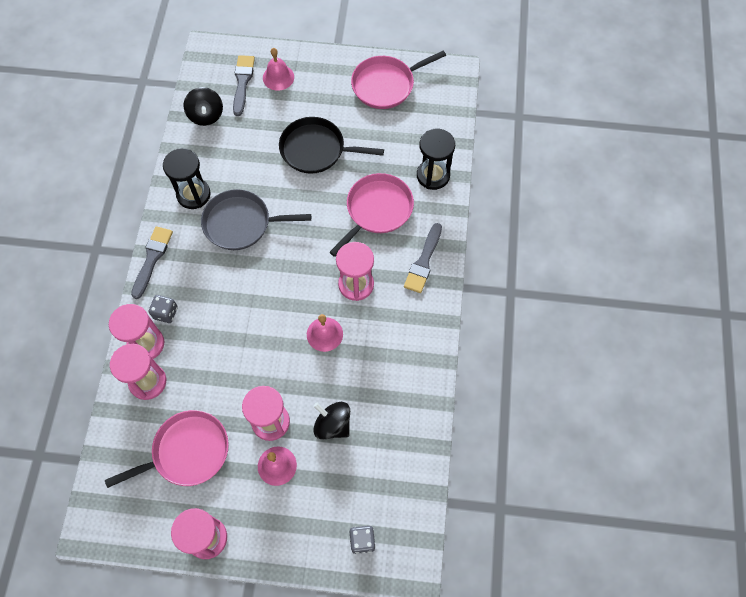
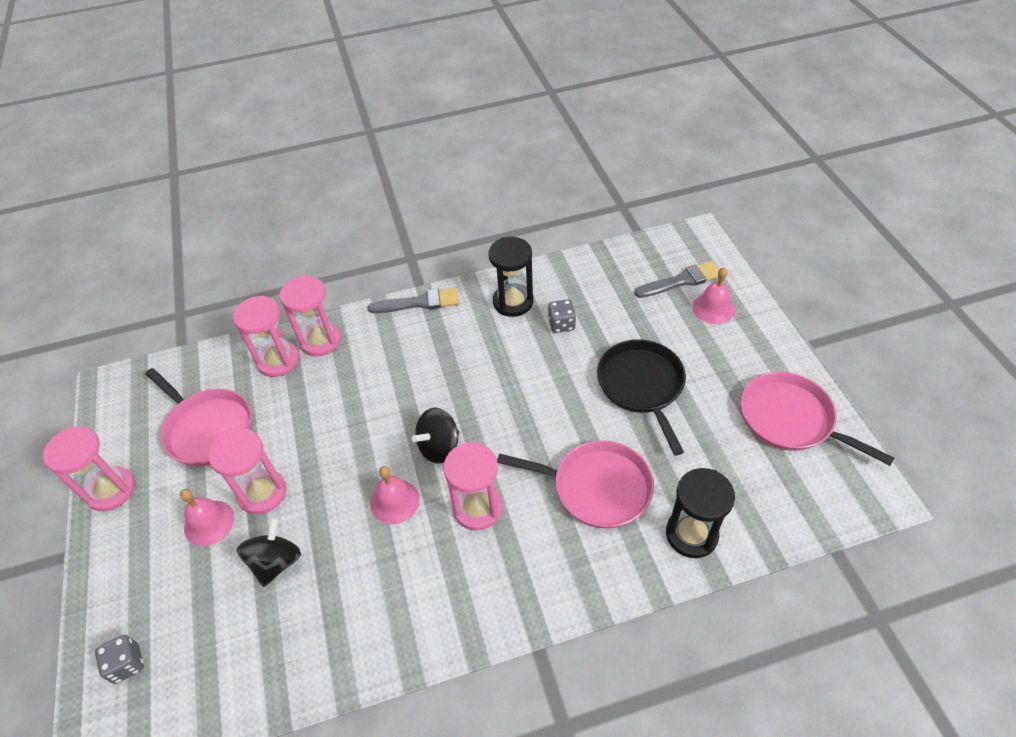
camera: 70 degrees right, 15 degrees down
(165, 313) = (362, 340): grey dice -> grey dice (561, 324)
(206, 115) = (616, 269): black spinning top -> black spinning top (439, 447)
(241, 223) = (500, 357): grey pan -> none
(423, 262) = (550, 577): grey brush -> none

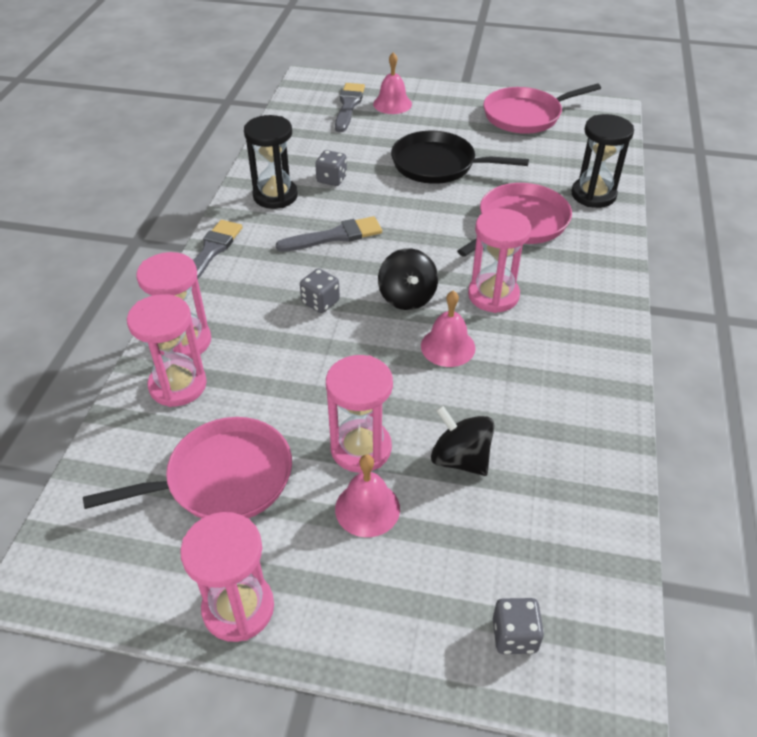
camera: 65 degrees left, 5 degrees down
(402, 394) = (320, 302): none -> grey dice
(487, 364) = (335, 236): none -> grey brush

